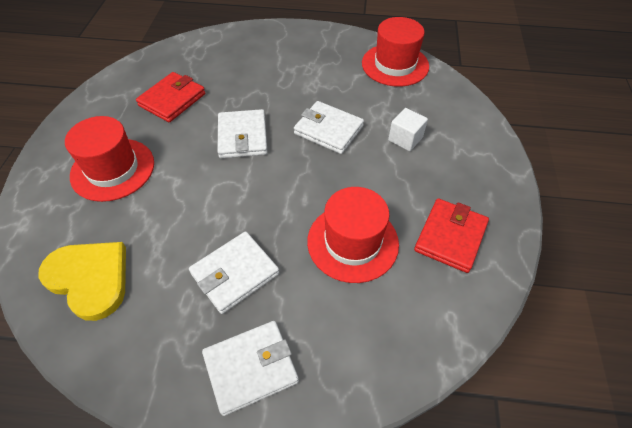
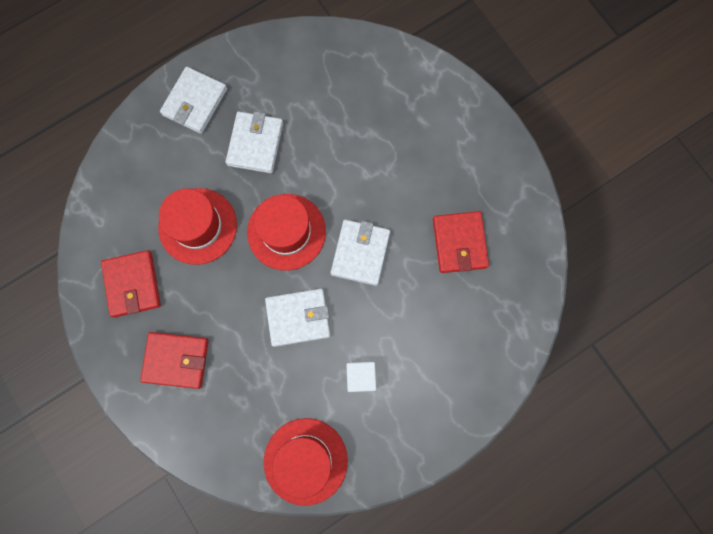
camera: 140 degrees right, 25 degrees up
(90, 278) = (340, 72): yellow heart -> none
(113, 169) = (422, 146): red hat -> red hat (286, 232)
(243, 137) = (360, 253): white wallet -> white wallet turned 60 degrees clockwise
(405, 139) = (227, 360): white cube -> white cube (361, 377)
(447, 162) = (176, 360): none -> red wallet

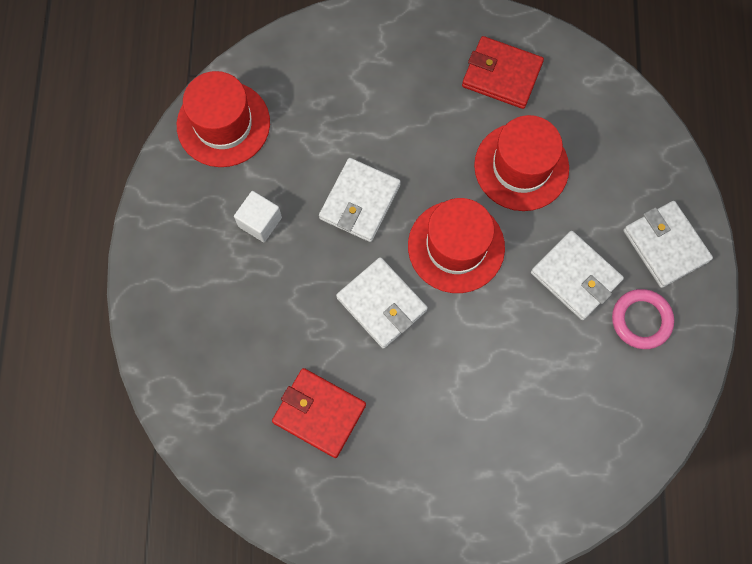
camera: 125 degrees right, 5 degrees down
(176, 360) = (399, 71): red wallet -> none
(257, 88) = (641, 320): none -> pink ring

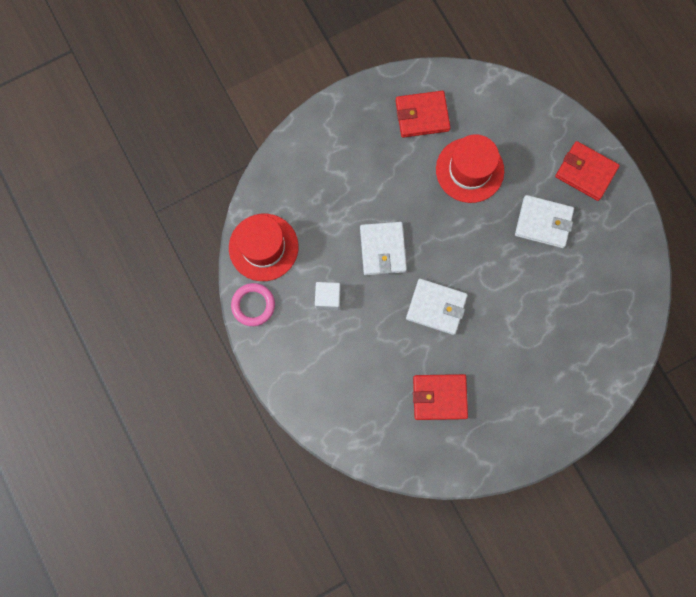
camera: 30 degrees left, 5 degrees up
(456, 246) = (460, 244): red hat -> none
(641, 320) = (597, 227): pink ring -> pink ring (253, 305)
(665, 245) = (585, 172): white wallet -> red wallet

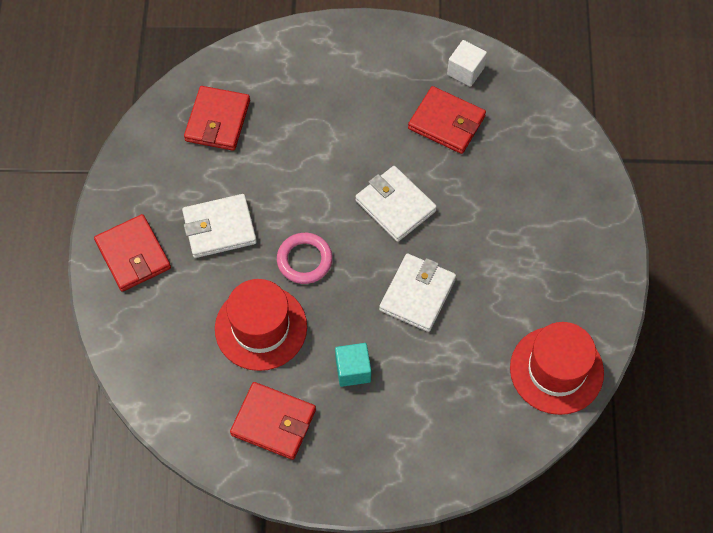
camera: 150 degrees left, 15 degrees down
(253, 305) = (601, 313): pink ring -> pink ring (304, 260)
(328, 298) = (510, 276): white cube -> white cube (465, 71)
(393, 175) = (353, 370): none -> turquoise cube
(543, 222) = (219, 228): white wallet -> white wallet turned 60 degrees counterclockwise
(602, 303) = (218, 121): none -> red wallet

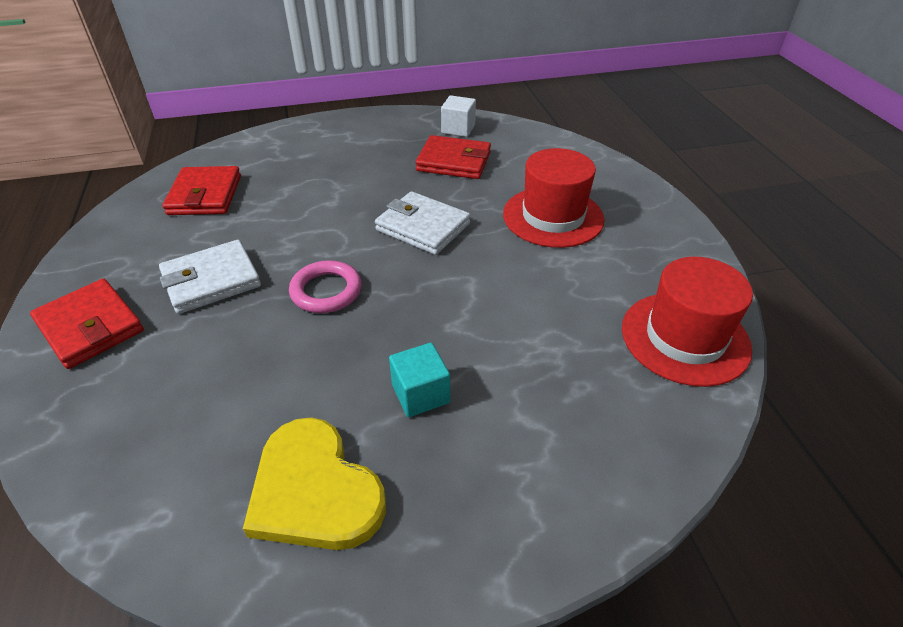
camera: 15 degrees left, 20 degrees down
(261, 327) = (278, 371): red hat -> red hat (553, 217)
(273, 422) = (314, 490): red wallet -> yellow heart
(417, 294) = (477, 297): white wallet -> none

